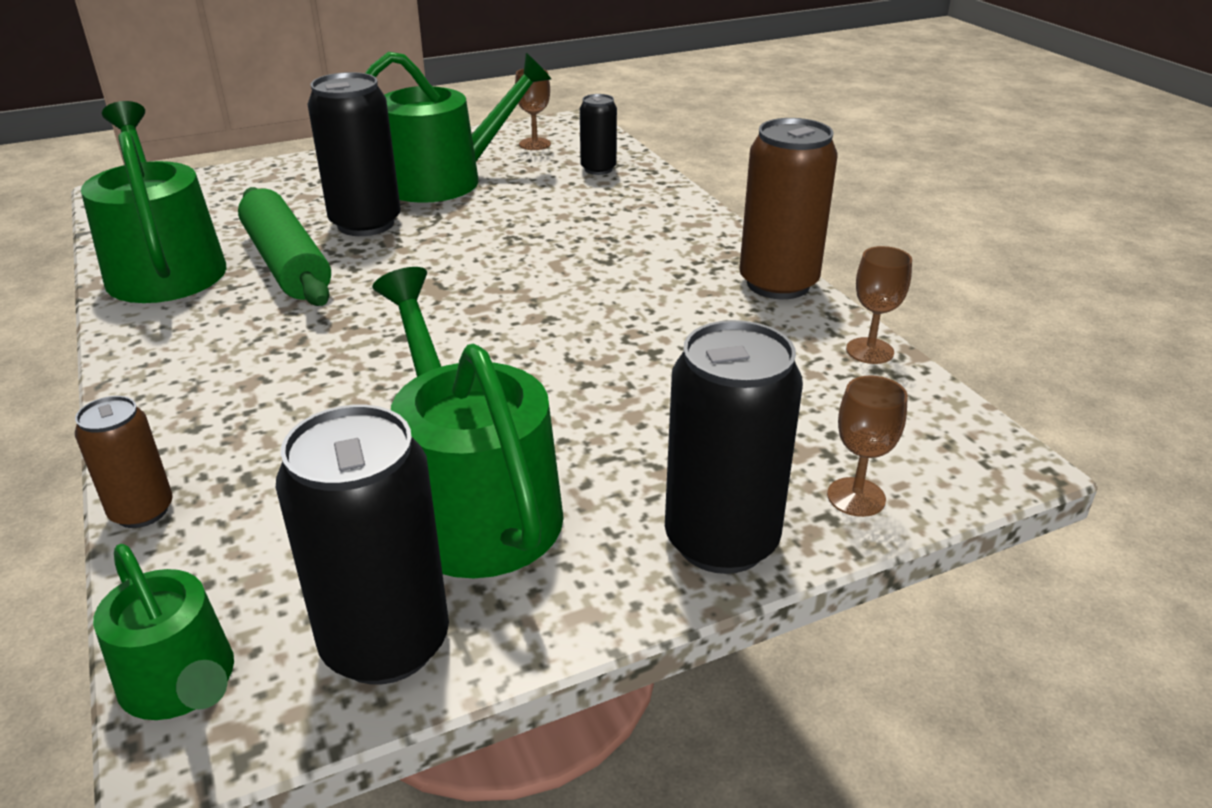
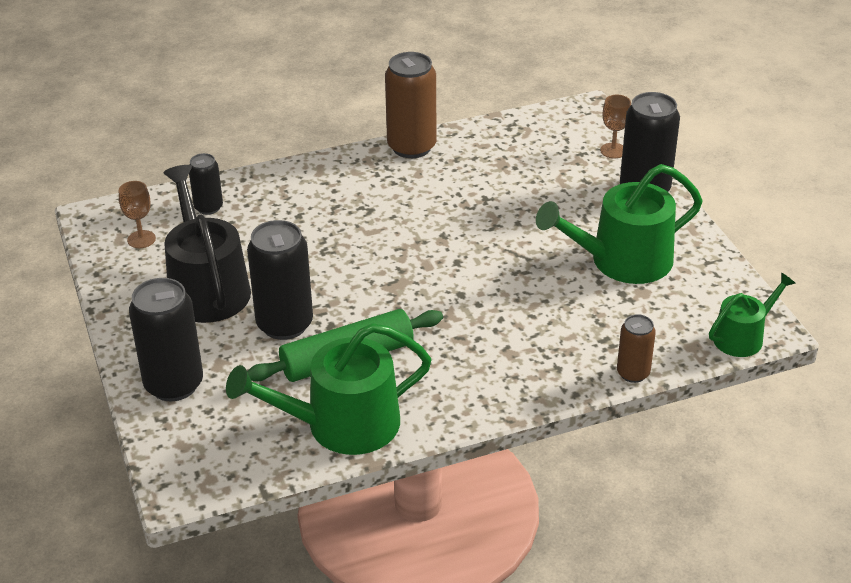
camera: 85 degrees left, 5 degrees up
(385, 643) = (714, 282): black can -> black can (174, 384)
(445, 180) = (206, 287): green watering can -> black watering can
(869, 351) = (491, 127): brown goblet -> none

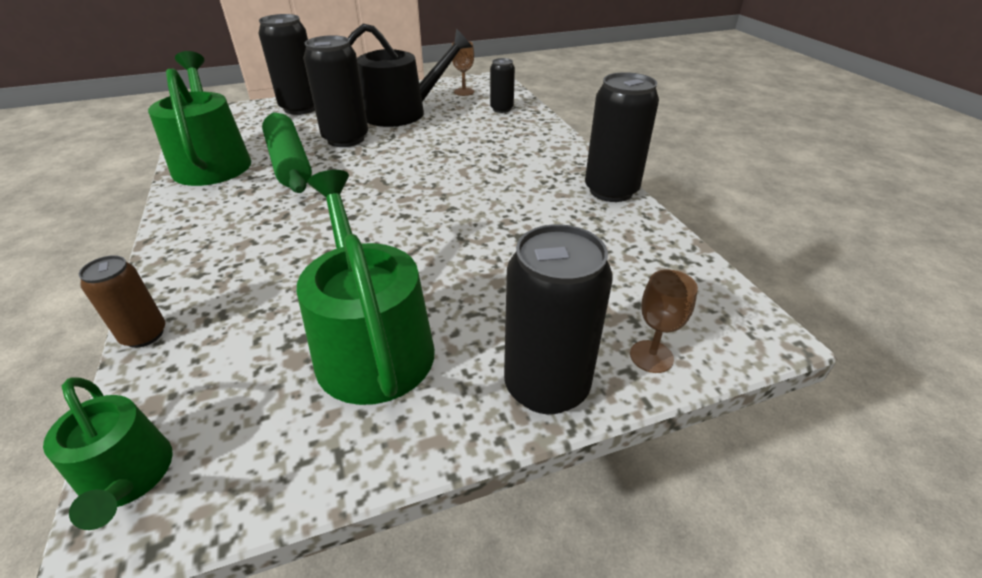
camera: 90 degrees right, 0 degrees up
(411, 147) = (611, 191): brown can -> black can

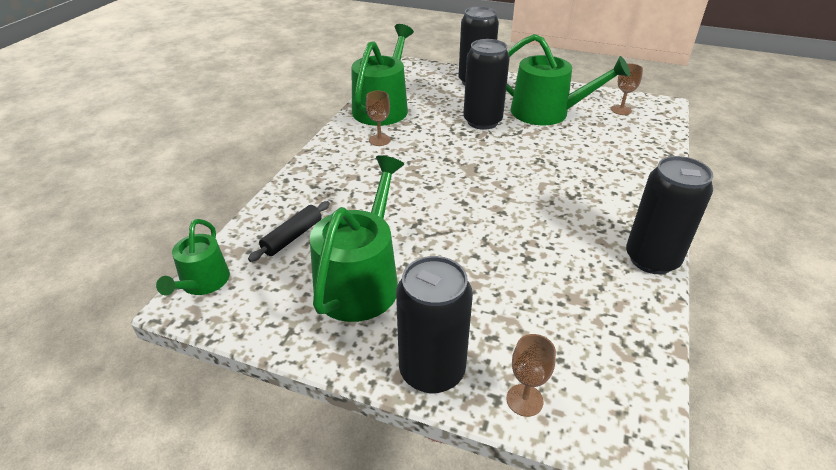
camera: 40 degrees right, 0 degrees up
(144, 335) = (262, 210): brown can -> none
(226, 344) = (292, 237): none -> black rolling pin
(241, 194) = (379, 140): none -> brown goblet
(289, 163) = (427, 127): green rolling pin -> none
(402, 112) = (547, 113): black watering can -> green watering can
(501, 109) = (638, 140): black can -> none

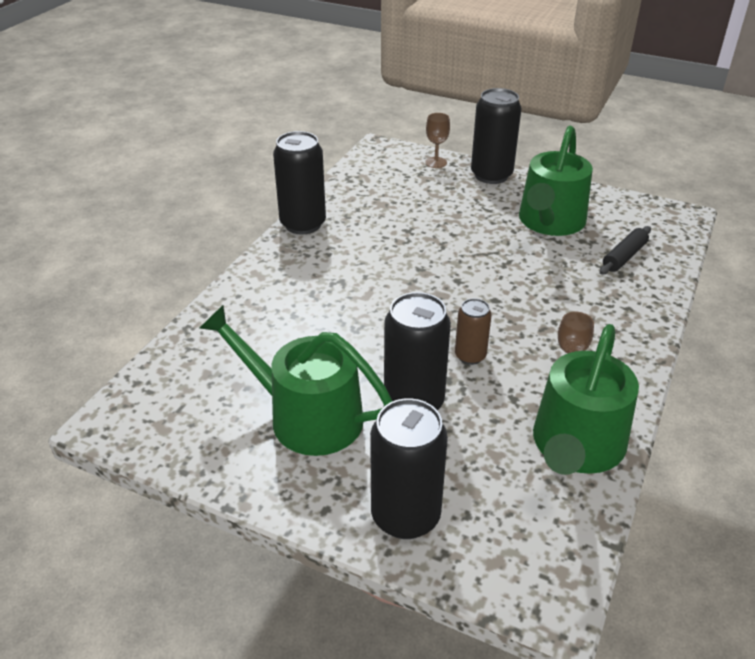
camera: 175 degrees left, 0 degrees up
(202, 283) = (680, 226): green watering can -> none
(448, 147) = (470, 356): none -> brown can
(621, 110) = (184, 415): brown goblet -> none

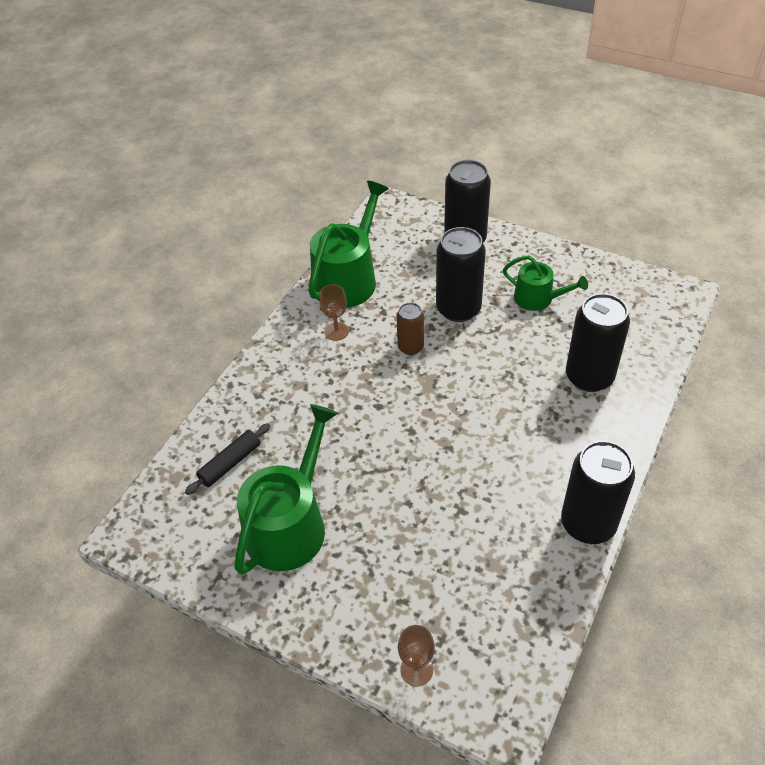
camera: 175 degrees left, 10 degrees up
(305, 416) = (538, 299): green watering can -> green watering can, size x0.57
(491, 175) = (340, 631): black can -> black can (589, 377)

